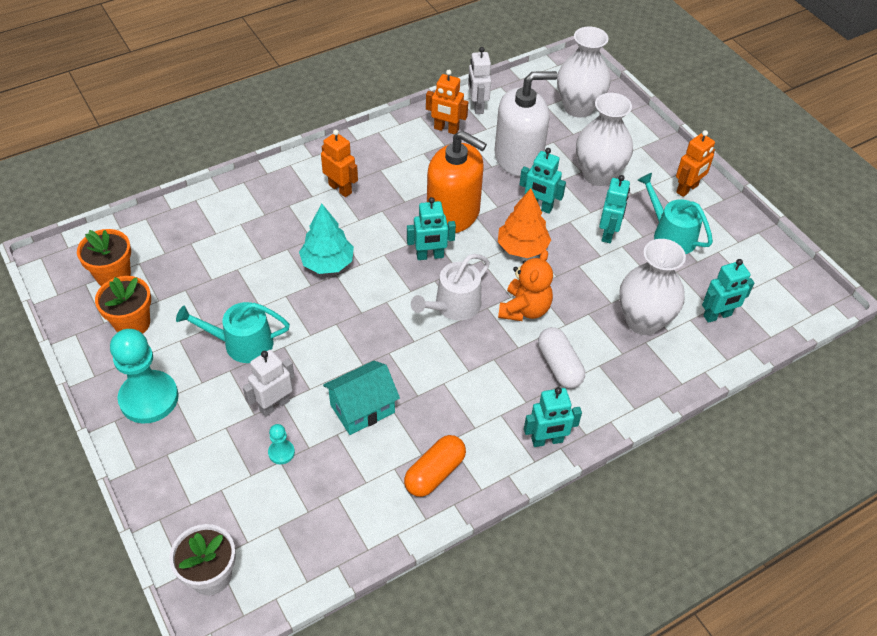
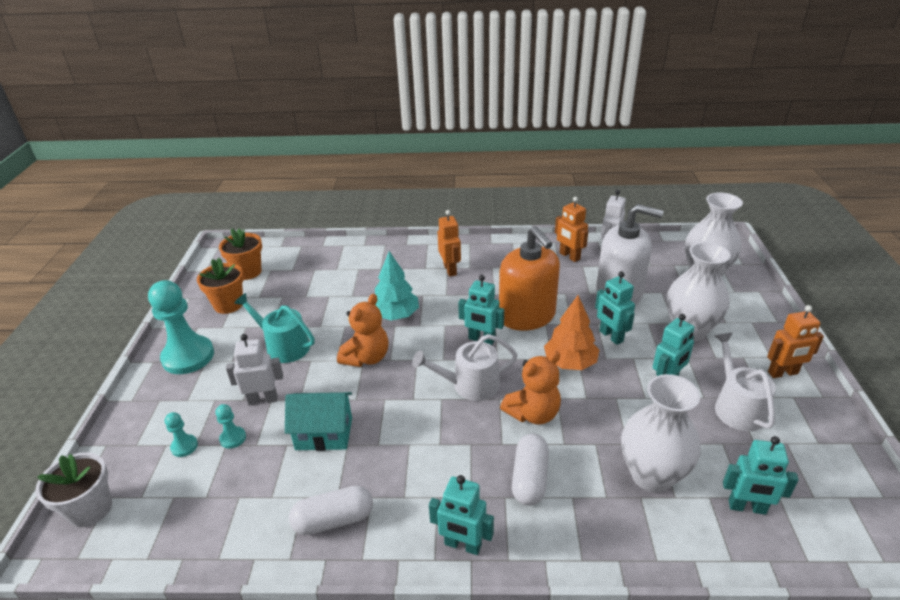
camera: 35 degrees right, 15 degrees down
(241, 482) = (184, 446): none -> turquoise pawn
(337, 320) = (366, 358): none -> orange teddy bear
(435, 473) = (334, 520): orange capsule -> white capsule
(670, 235) = (736, 407): turquoise watering can -> white watering can

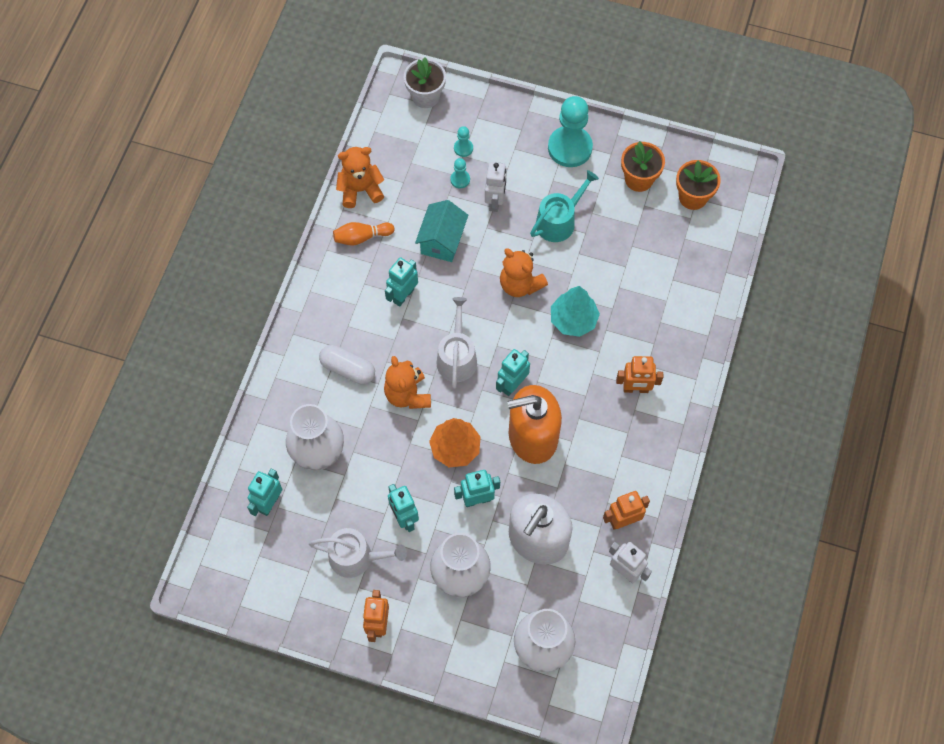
camera: 105 degrees right, 30 degrees up
(254, 545) = (360, 190): none -> orange teddy bear
(334, 520) = (362, 237): white capsule -> orange bowling pin
(462, 545) = (313, 310): turquoise robot -> turquoise robot (403, 295)

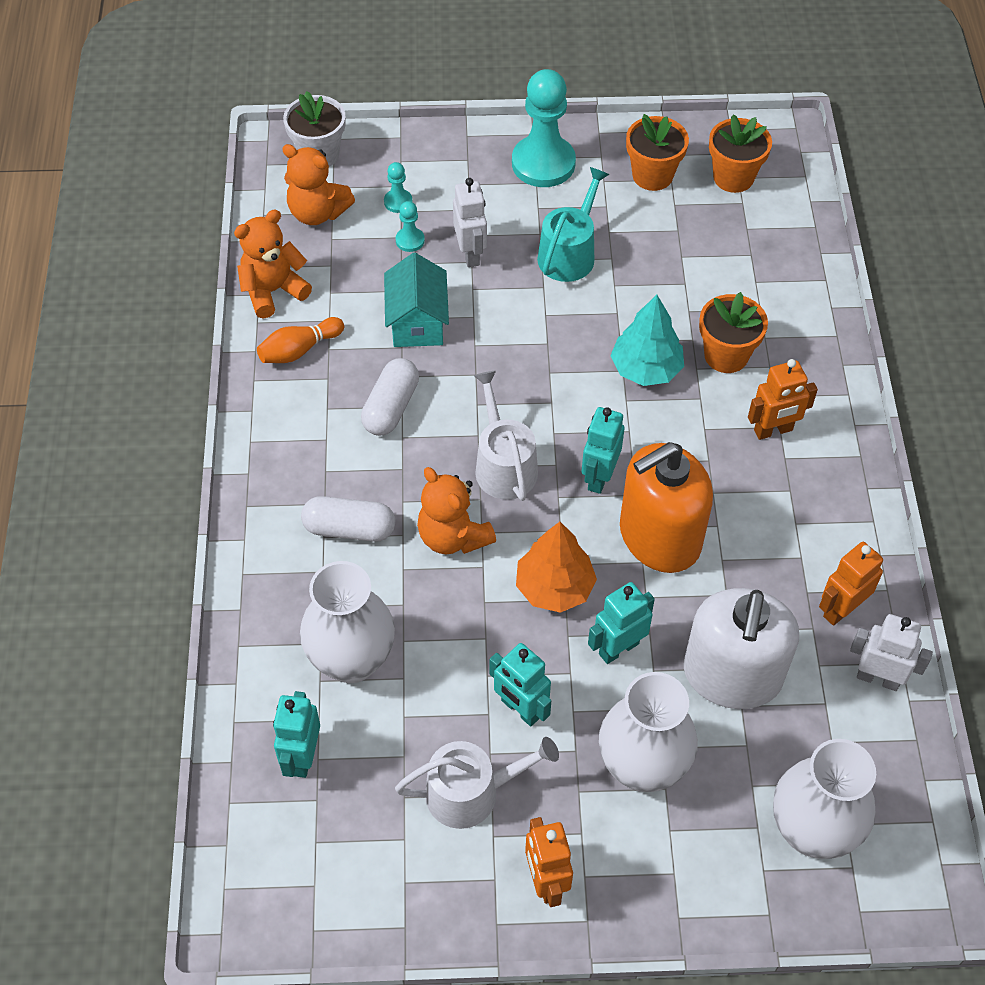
camera: 20 degrees left, 10 degrees down
(403, 295) = (391, 407): turquoise robot -> white capsule
(520, 284) = (551, 346): orange teddy bear -> orange teddy bear (317, 213)
(629, 327) = (726, 355): none -> orange flower pot

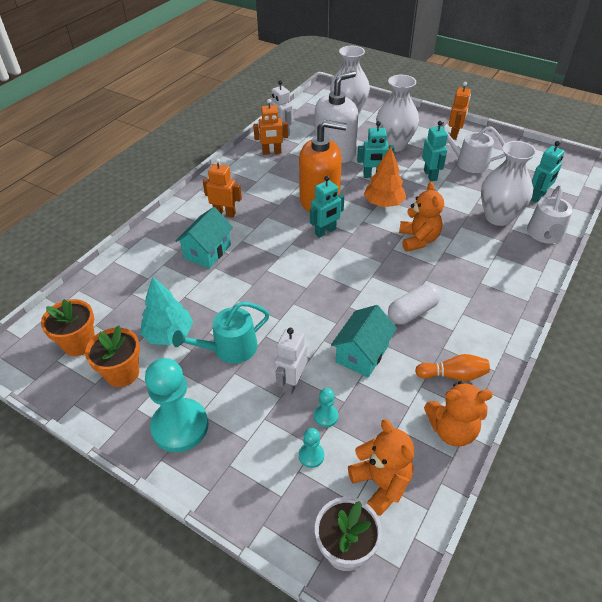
camera: 145 degrees left, 10 degrees down
(349, 529) = (472, 265): white capsule -> none
(503, 465) = (369, 257): white watering can -> white watering can (545, 235)
(646, 369) = (254, 265): turquoise tree -> turquoise tree (169, 334)
(726, 355) = (207, 252): orange flower pot -> turquoise house

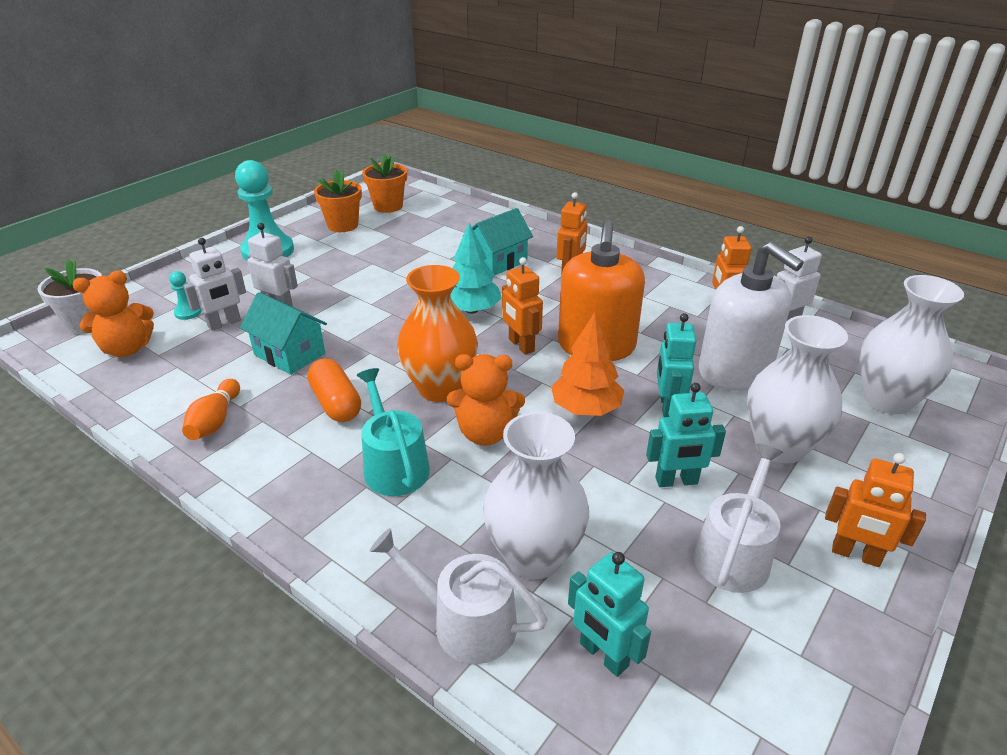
camera: 95 degrees right, 10 degrees down
(169, 334) = (379, 244): turquoise tree -> turquoise tree (471, 310)
(207, 252) = (498, 262): turquoise house -> turquoise house turned 75 degrees counterclockwise
(230, 348) = (344, 274): turquoise watering can -> turquoise watering can (394, 465)
(325, 232) = (521, 345): turquoise robot -> orange robot
(325, 416) = (224, 323): turquoise pawn -> white robot
(381, 264) = (440, 388): none -> orange vase
(412, 312) = (336, 403): white capsule -> orange capsule
(452, 430) = (144, 405): orange teddy bear -> none

